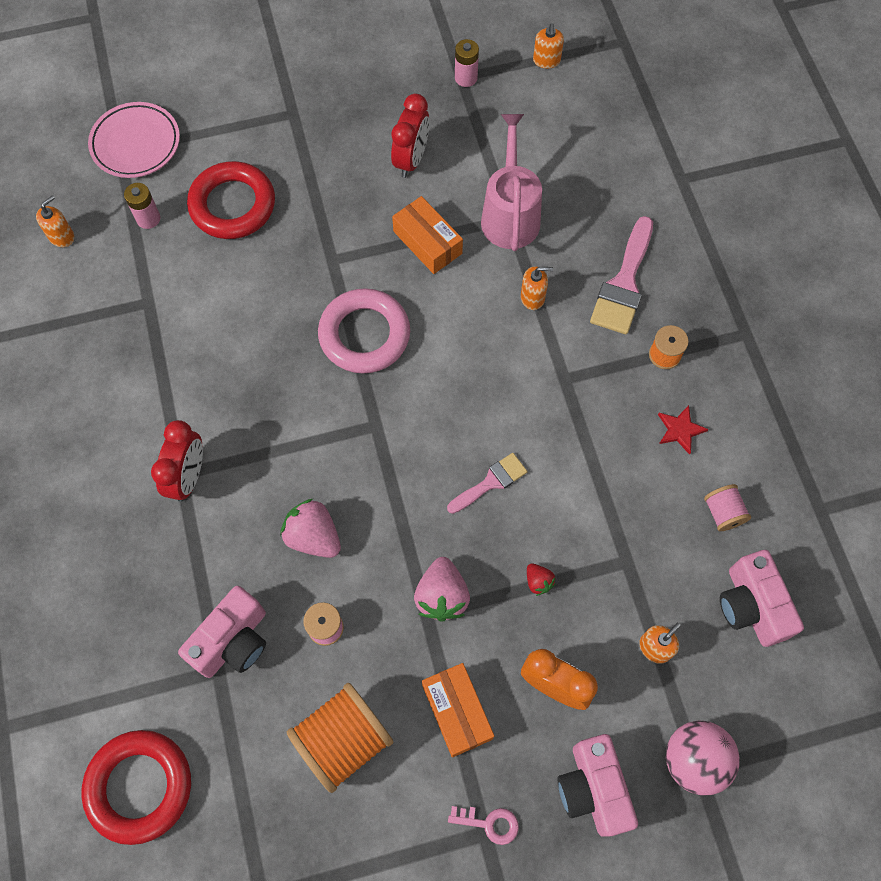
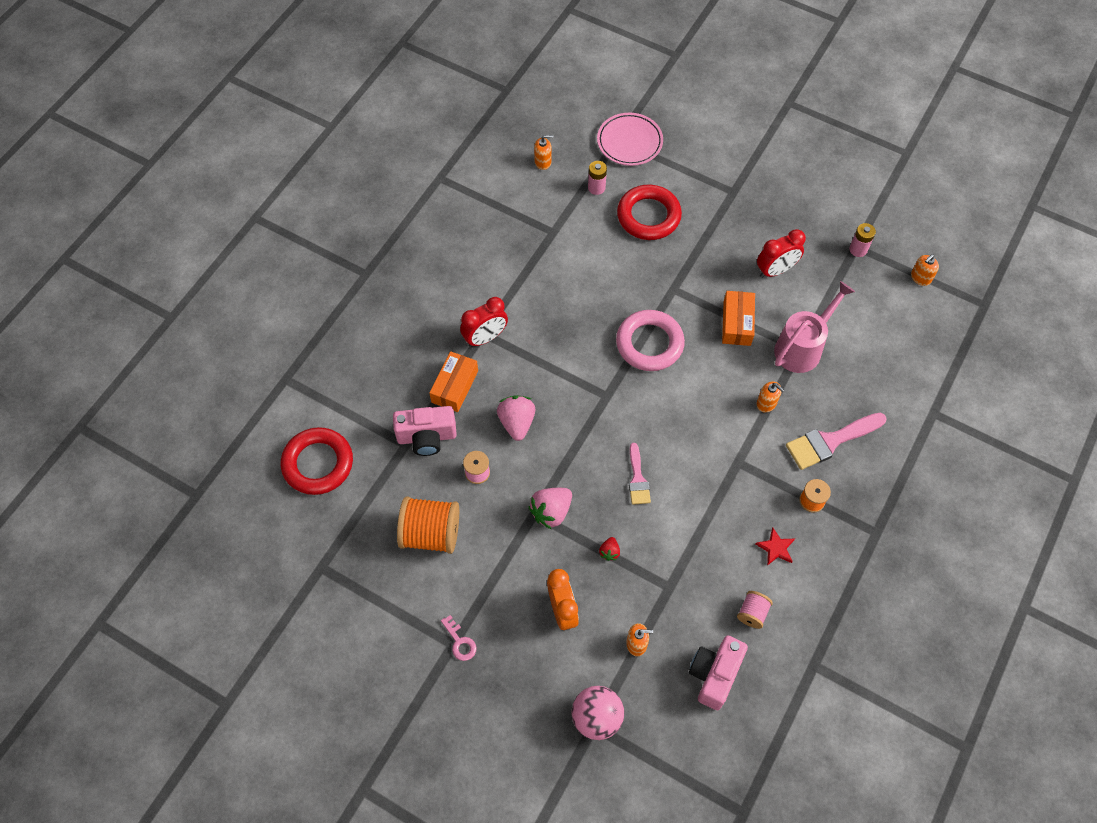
camera: 45 degrees right, 5 degrees down
(457, 712) = (499, 574): orange box -> orange box (454, 386)
(491, 482) = (638, 479): pink brush -> pink brush turned 75 degrees clockwise
(593, 788) = (528, 678): pink camera -> none

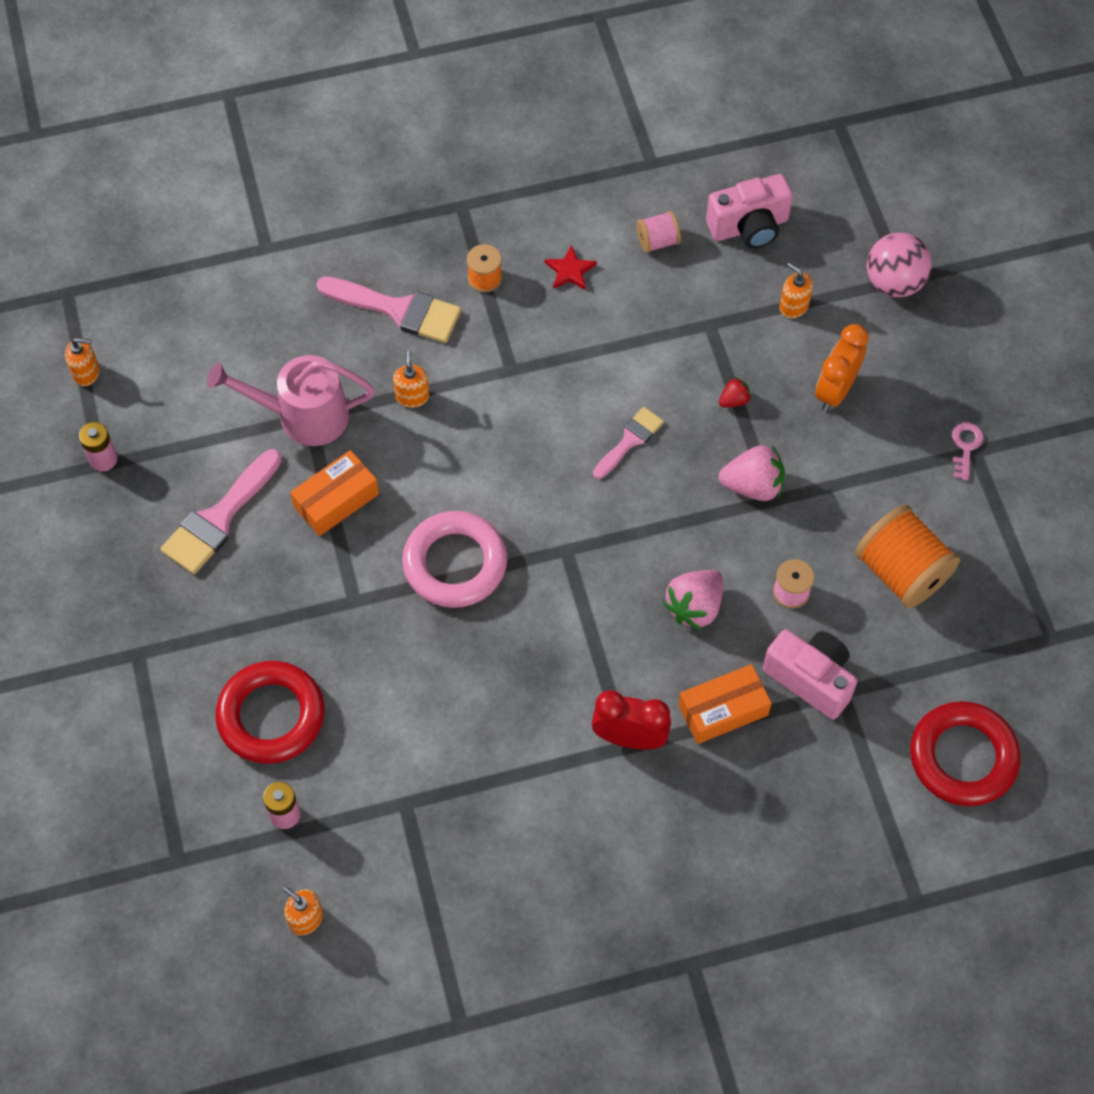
camera: 135 degrees left, 0 degrees up
(629, 142) = (168, 841): pink plate -> none
(775, 270) = (219, 518): red clock -> pink brush

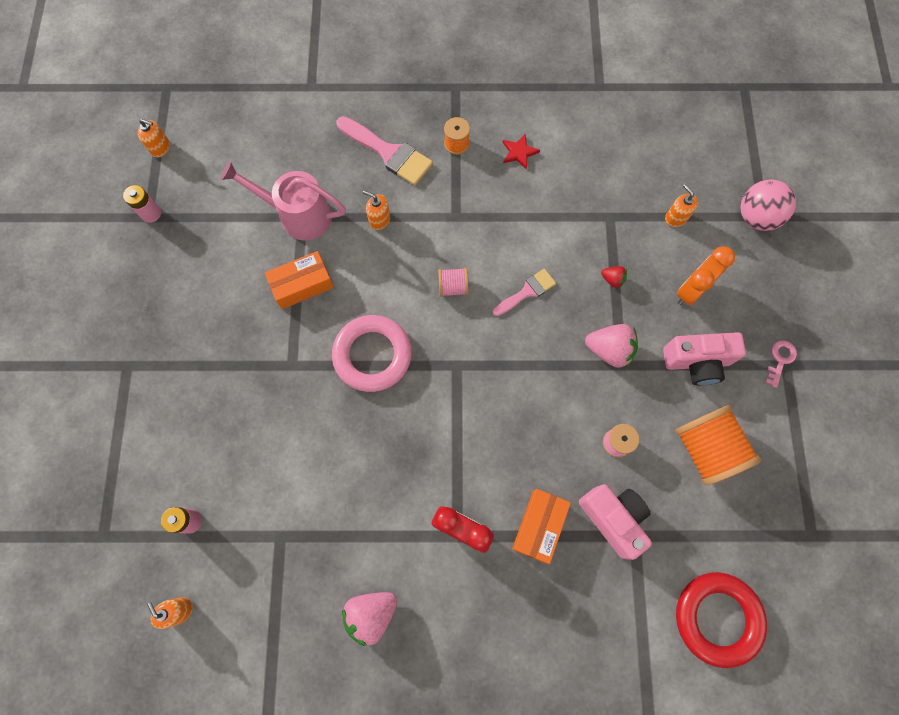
camera: 15 degrees right, 10 degrees up
(219, 518) = (216, 277): pink brush -> none
(271, 716) = (205, 439): red ring -> none
(412, 396) = (379, 219): orange soap dispenser -> orange soap dispenser turned 75 degrees counterclockwise
(657, 241) = (588, 145): pink spool -> pink spool (453, 287)
(694, 607) = (540, 436): pink strawberry -> pink strawberry (371, 614)
(723, 710) = (539, 526): orange box -> orange box turned 60 degrees counterclockwise
(734, 400) = (612, 280): red strawberry -> red strawberry turned 45 degrees clockwise
(749, 227) = (658, 150): pink camera -> pink camera (696, 362)

